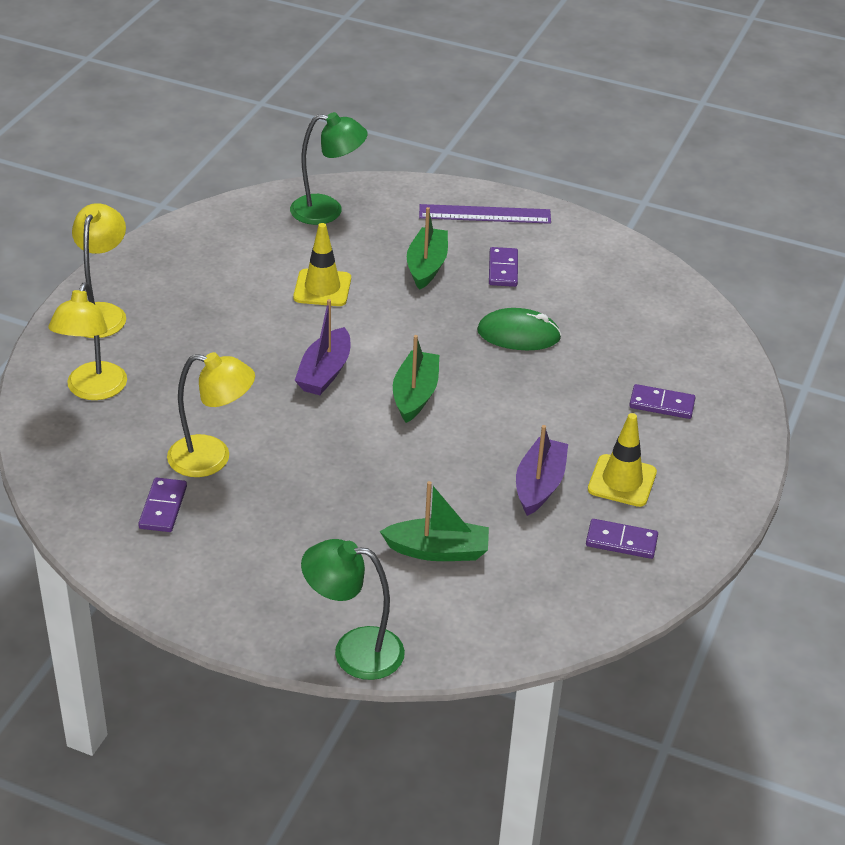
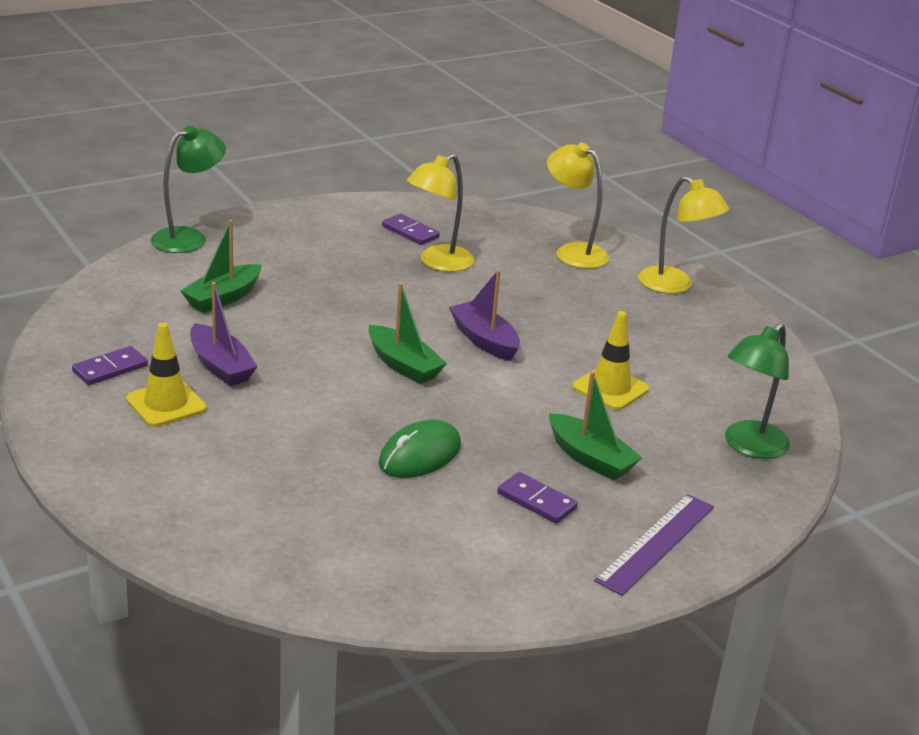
camera: 125 degrees right, 10 degrees down
(661, 404) = (219, 478): purple domino -> none

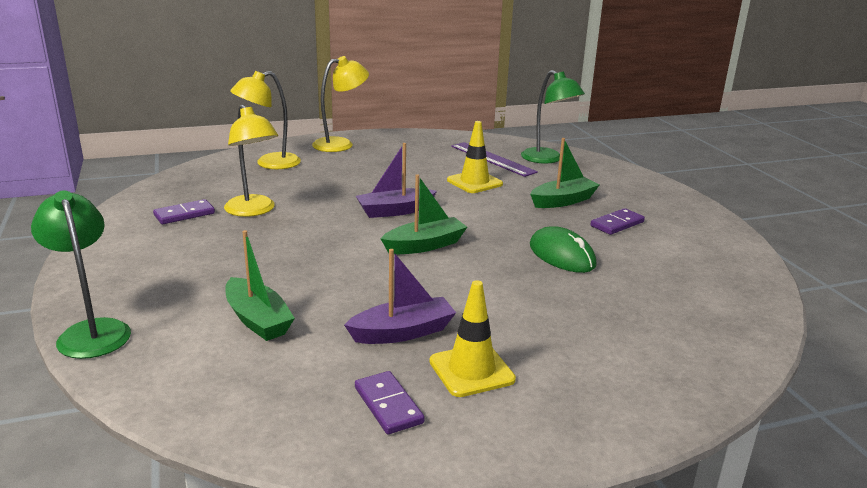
camera: 75 degrees left, 5 degrees down
(655, 543) = (656, 198): purple ruler -> purple ruler (492, 159)

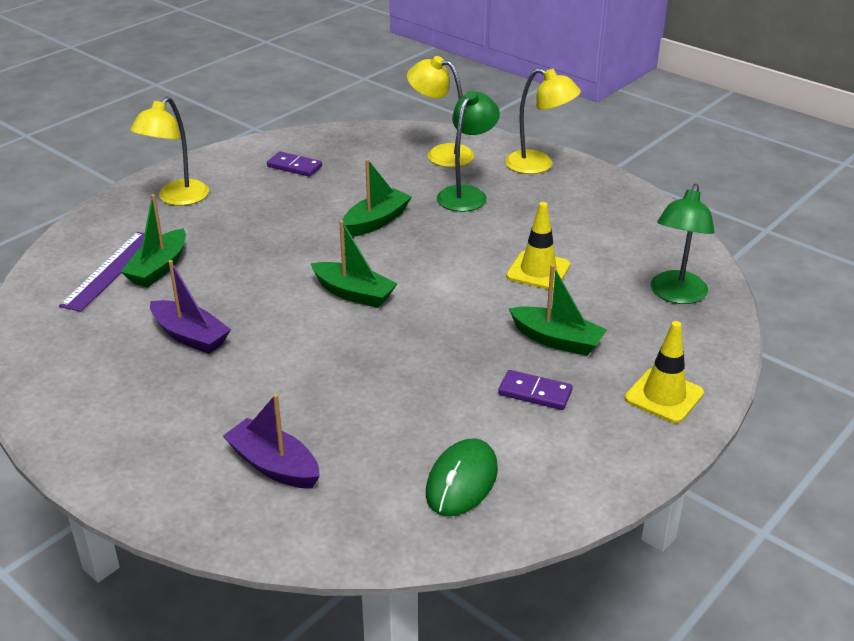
camera: 60 degrees right, 10 degrees up
(91, 331) = (97, 217): green lamp -> green lamp (466, 194)
(253, 211) = (333, 190): yellow lamp -> yellow lamp (177, 198)
(330, 210) = (376, 221): none -> green boat
(388, 405) = (86, 365): purple domino -> none
(394, 211) = (411, 252): purple boat -> purple boat (274, 465)
(471, 370) = (157, 387): yellow traffic cone -> yellow traffic cone (664, 396)
(492, 159) = (623, 260): purple ruler -> purple ruler (110, 270)
(562, 255) = (413, 376): green mouse -> green mouse (461, 481)

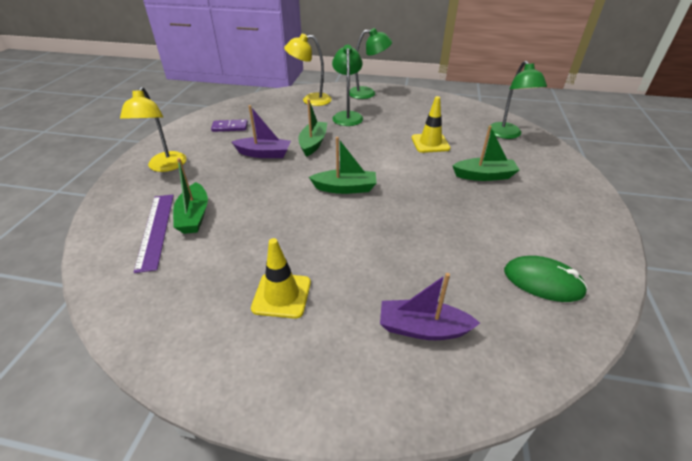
camera: 30 degrees left, 5 degrees up
(190, 336) = (264, 256): purple boat -> purple boat (264, 154)
(461, 481) = (543, 282): green mouse -> green mouse turned 60 degrees counterclockwise
(535, 393) = (510, 209): purple domino -> none
(538, 165) = (367, 93): yellow lamp -> green lamp
(664, 396) = (569, 186): yellow traffic cone -> yellow traffic cone (281, 295)

